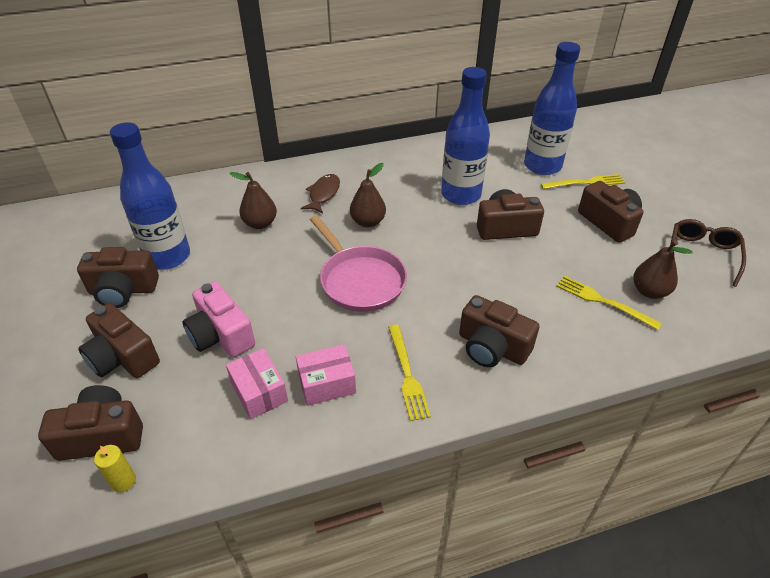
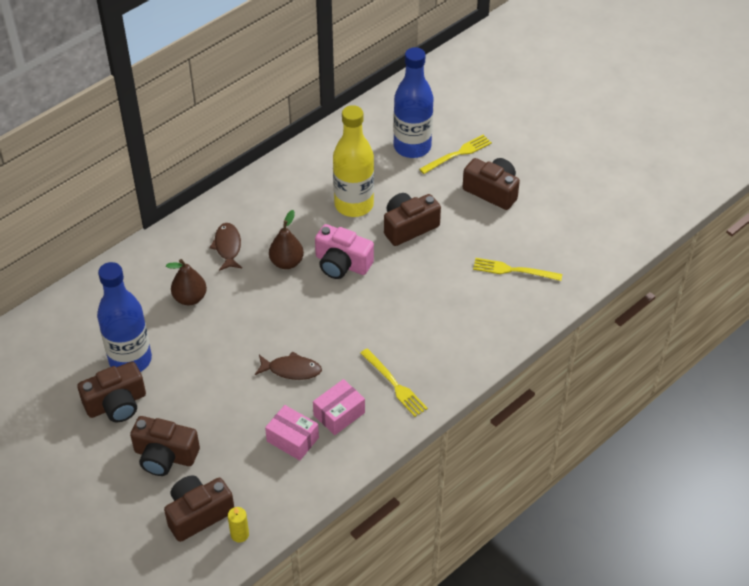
camera: 25 degrees left, 5 degrees up
(221, 335) = (231, 409): pink camera -> pink camera (342, 264)
(307, 319) = (291, 370): none -> brown fish
(360, 280) = (313, 321): pink pan -> none
(461, 195) = (354, 205): blue bottle -> yellow bottle
(492, 347) = (446, 340): brown camera -> none
(649, 291) = (545, 248): brown pear -> none
(702, 254) = (575, 198): brown glasses -> none

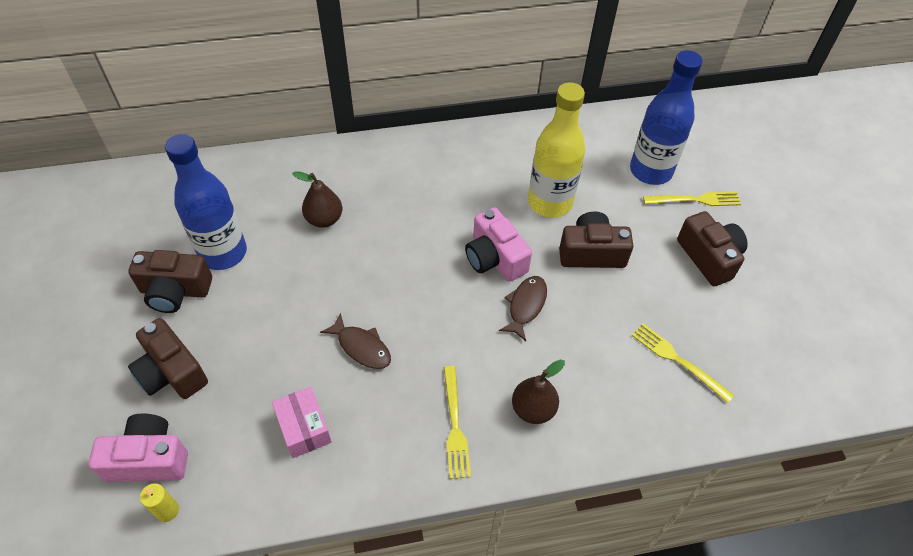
camera: 30 degrees right, 5 degrees up
(198, 514) = (148, 459): brown camera -> pink camera
(228, 247) = (397, 186): brown fish -> brown fish (526, 306)
(286, 262) = (441, 229): brown pear -> brown pear (533, 409)
(339, 414) = (372, 426): pink box -> none

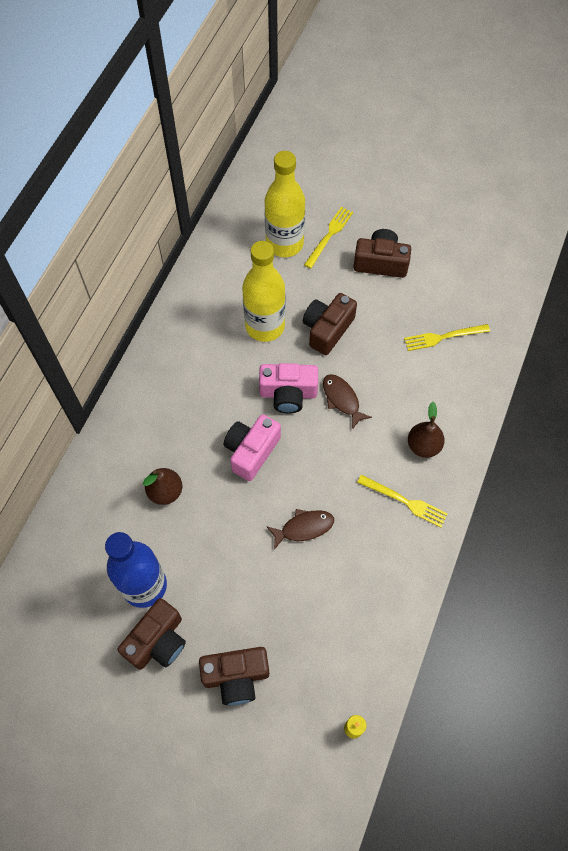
camera: 55 degrees left, 10 degrees up
(148, 459) = (302, 725): pink camera -> pink camera (251, 451)
(304, 428) = (345, 602): pink box -> none
(650, 171) = (284, 243): blue bottle -> yellow bottle

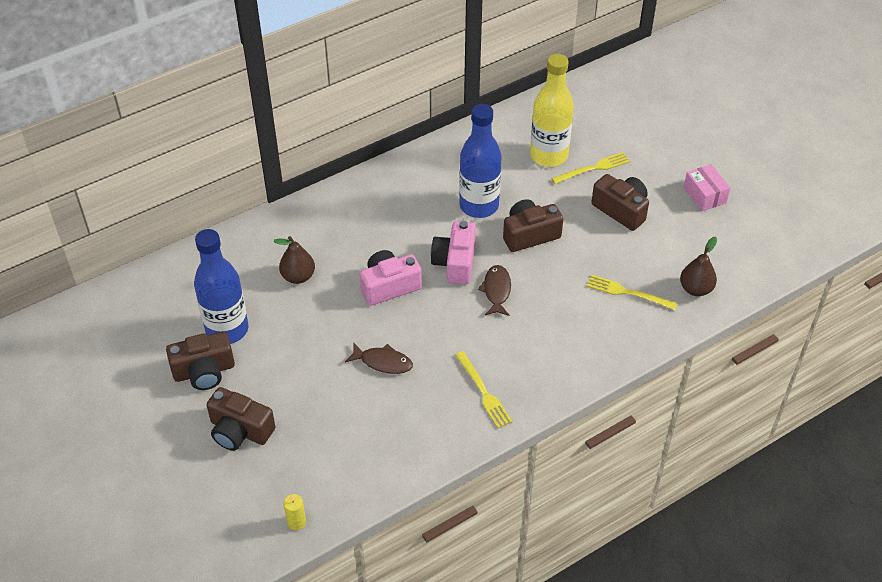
camera: 35 degrees right, 15 degrees down
(265, 326) = (479, 205): yellow bottle -> blue bottle
(288, 393) = (455, 263): pink camera -> pink camera turned 60 degrees clockwise
(423, 446) = (536, 361): brown pear -> brown pear (695, 289)
(432, 211) = (704, 195): none -> pink box

